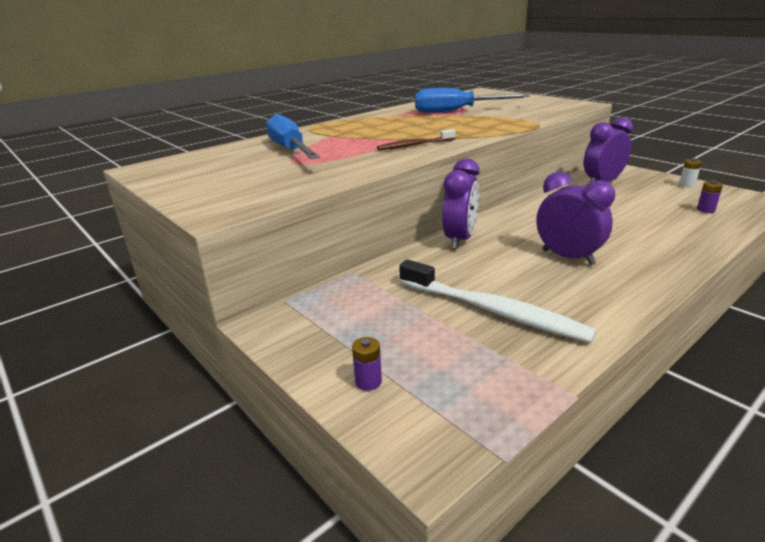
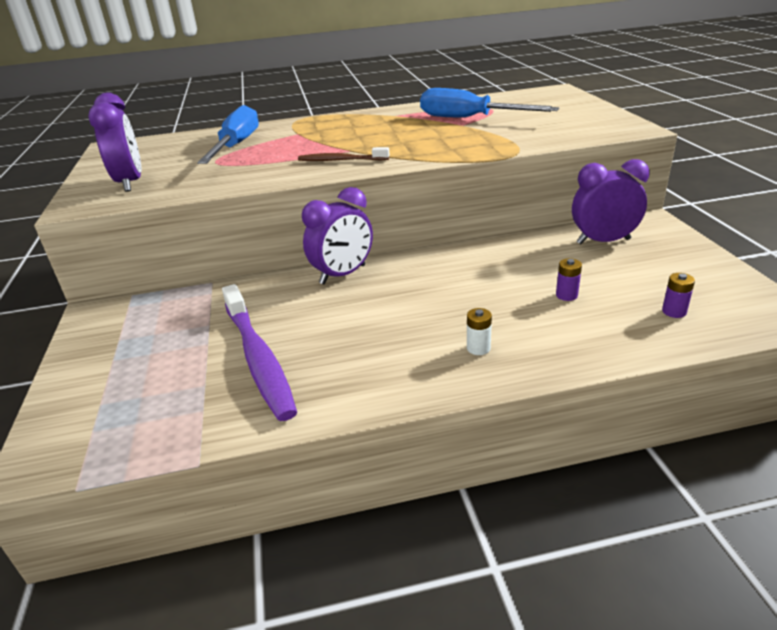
camera: 30 degrees right, 5 degrees up
(368, 382) = (86, 386): purple battery -> purple battery (566, 295)
(493, 310) = (258, 358): white toothbrush -> purple toothbrush
(568, 257) = (410, 325): purple clock -> purple clock (130, 183)
(687, 185) = (712, 270): white battery -> white battery (478, 348)

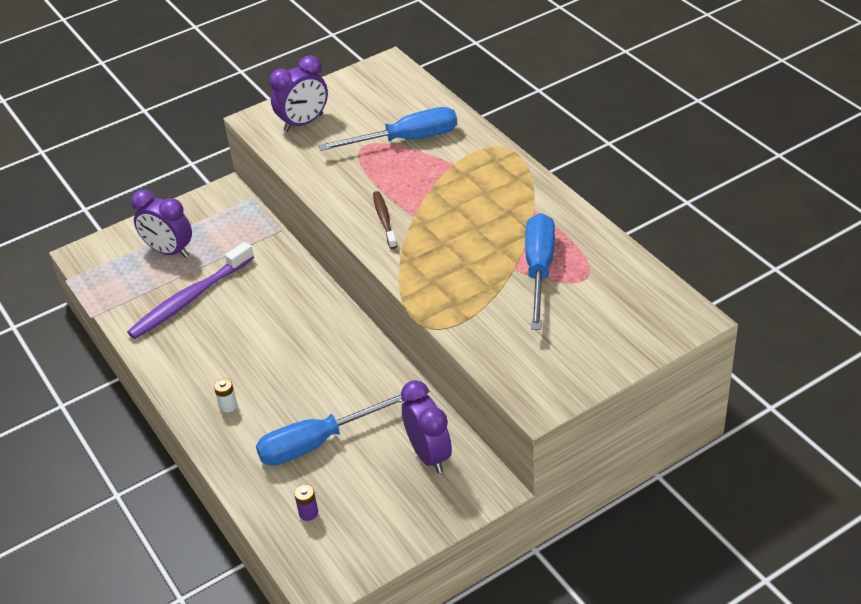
camera: 70 degrees right, 10 degrees up
(343, 274) = (313, 299): purple clock -> purple clock (169, 251)
(566, 295) = (317, 442): purple battery -> blue screwdriver

